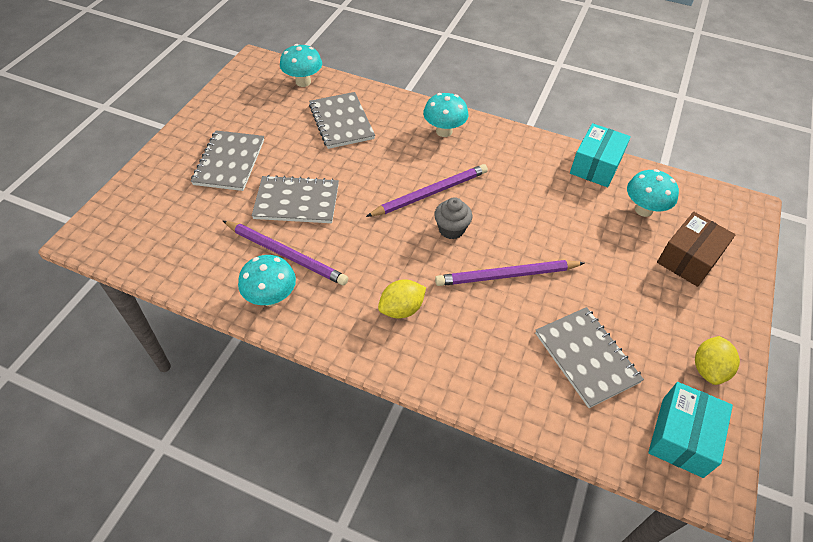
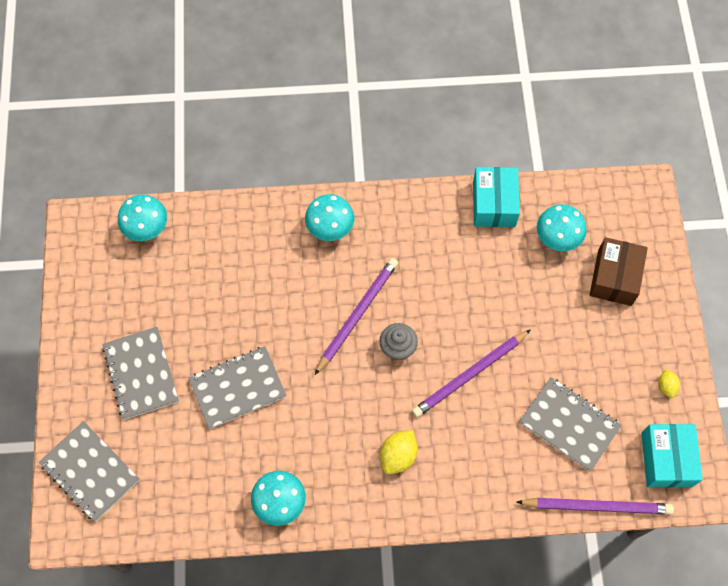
camera: 25 degrees left, 15 degrees up
(286, 254) = (265, 452): purple pencil -> purple pencil (597, 506)
(341, 122) = (221, 266): grey notebook -> grey notebook (90, 472)
(708, 369) = (666, 386): yellow lemon -> yellow lemon, size x0.60

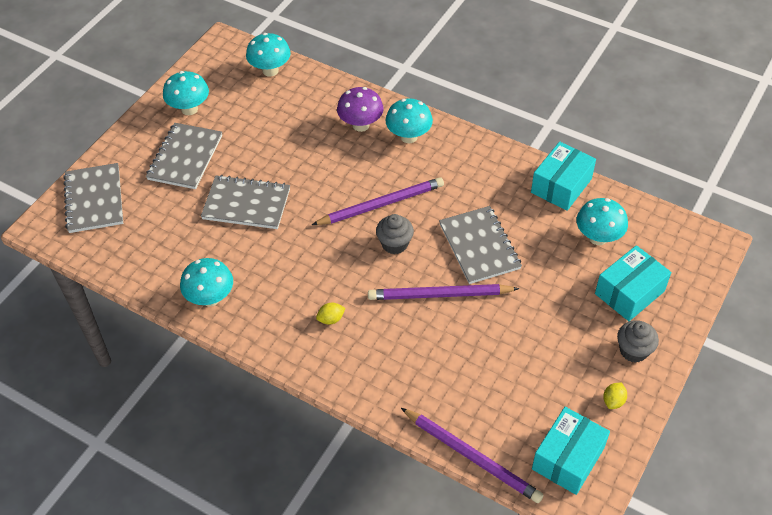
camera: 35 degrees right, 15 degrees down
(102, 318) = (189, 109): none -> turquoise mushroom
(278, 241) = (361, 125): none -> purple mushroom
(398, 456) = (331, 319): yellow lemon -> yellow lemon, size x0.60
(569, 424) = (497, 379): grey notebook -> grey notebook (479, 246)
(614, 277) = (629, 292): brown box -> turquoise box
(652, 330) = (633, 350): none -> grey cupcake

